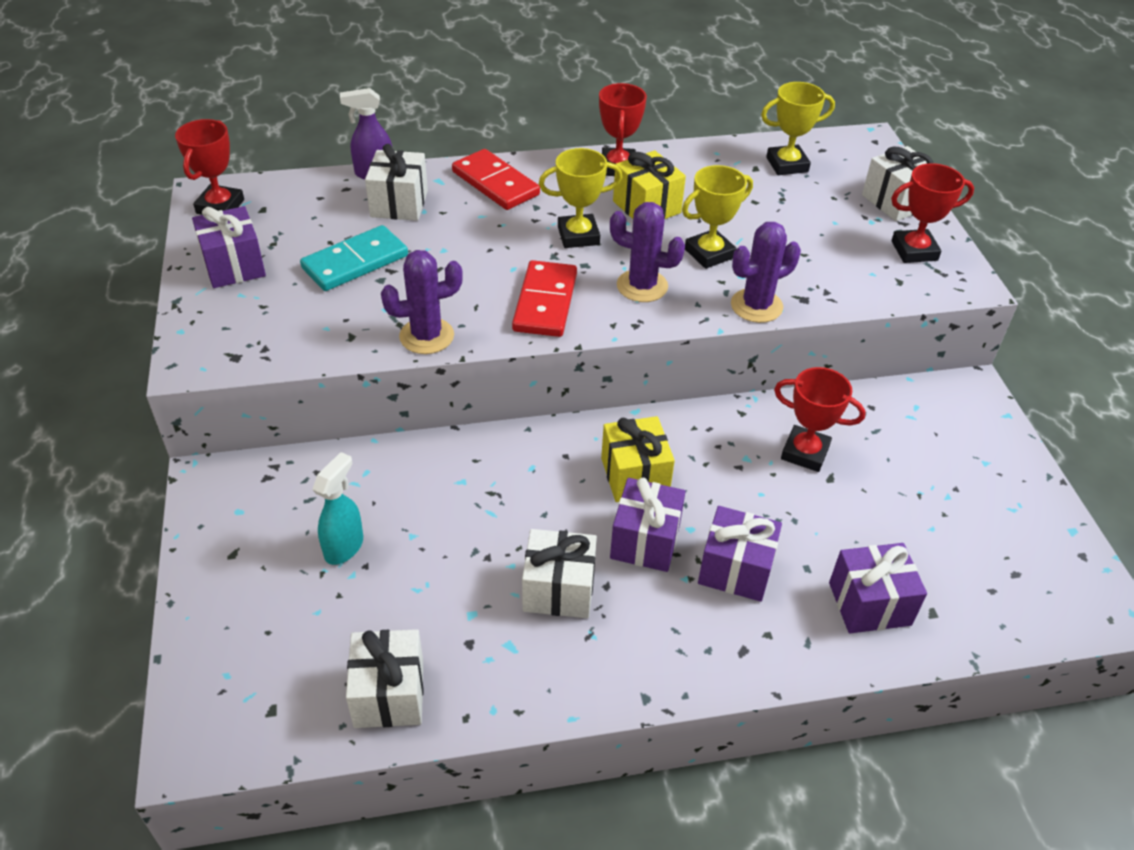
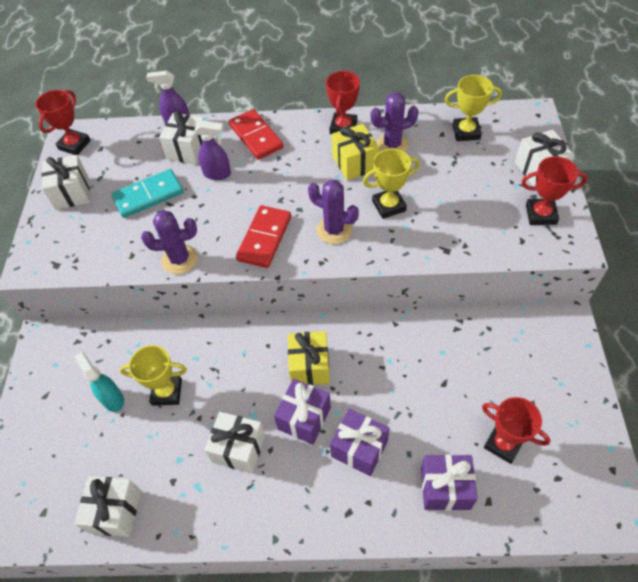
camera: 15 degrees right, 10 degrees up
(234, 266) = (72, 193): purple gift -> white gift
(344, 547) = (112, 399): turquoise spray bottle -> turquoise spray bottle turned 75 degrees counterclockwise
(452, 230) = (217, 174): none -> purple spray bottle
(578, 236) = (301, 184): yellow trophy -> yellow trophy (167, 392)
(756, 306) = (410, 253): purple cactus -> purple cactus (392, 145)
(805, 452) = (431, 361): red trophy -> red trophy (503, 444)

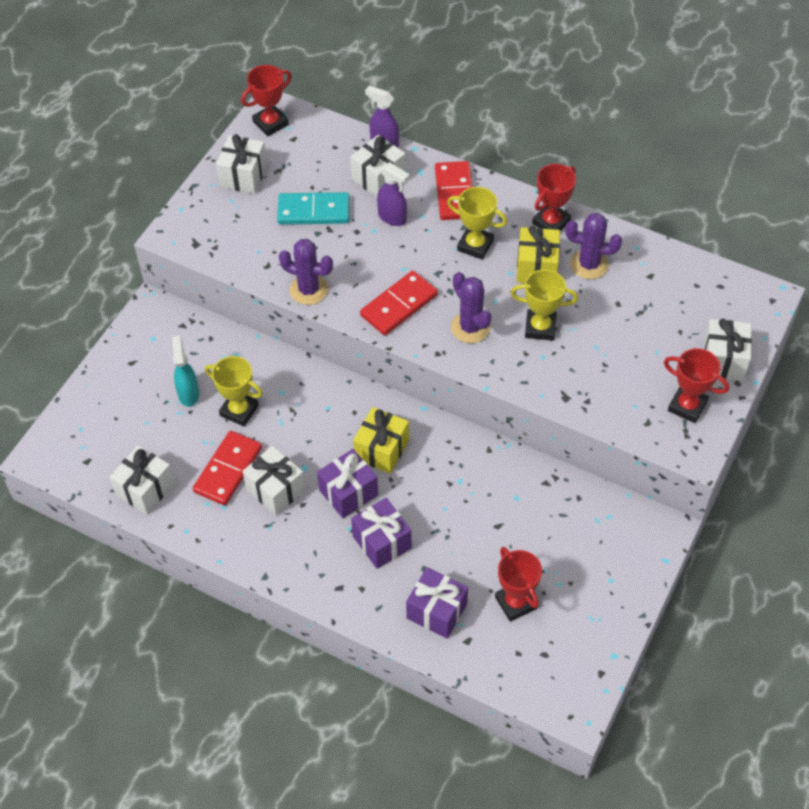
camera: 25 degrees right, 0 degrees up
(185, 452) = (228, 470): none -> red domino
(466, 132) = (677, 285): yellow trophy -> yellow trophy (475, 245)

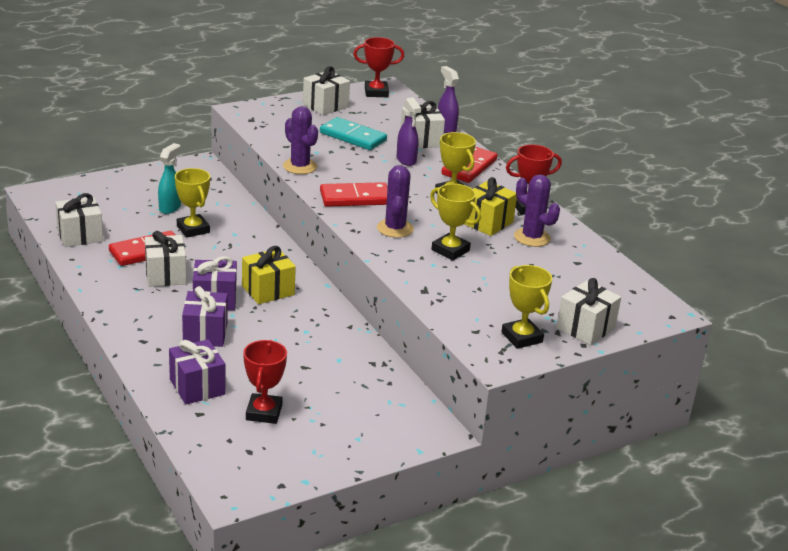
camera: 30 degrees right, 25 degrees down
(687, 406) = (522, 337): red trophy -> yellow trophy

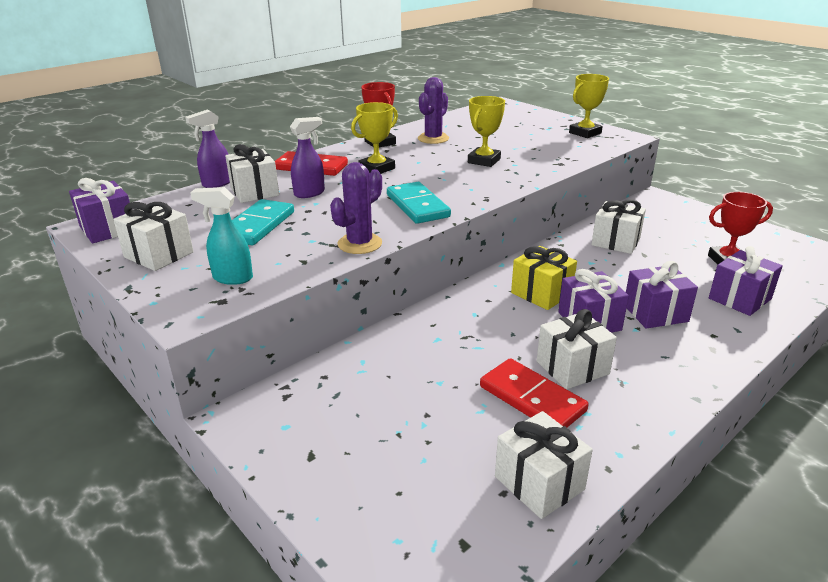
camera: 100 degrees left, 0 degrees up
(170, 208) = (398, 410): turquoise spray bottle -> turquoise spray bottle (232, 278)
(193, 229) = (447, 374): yellow trophy -> none
(355, 198) = (417, 206): red domino -> turquoise domino
(376, 92) = (108, 229): red trophy -> purple gift
(395, 228) = (466, 183): purple cactus -> none
(487, 222) = (421, 153): yellow gift -> none
(586, 328) = (548, 119): white gift -> white gift (615, 242)

